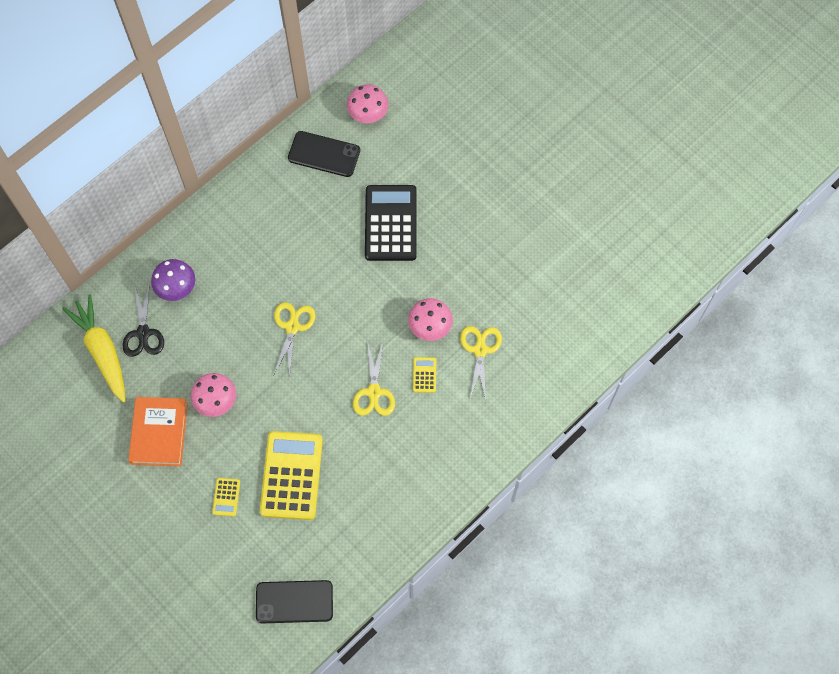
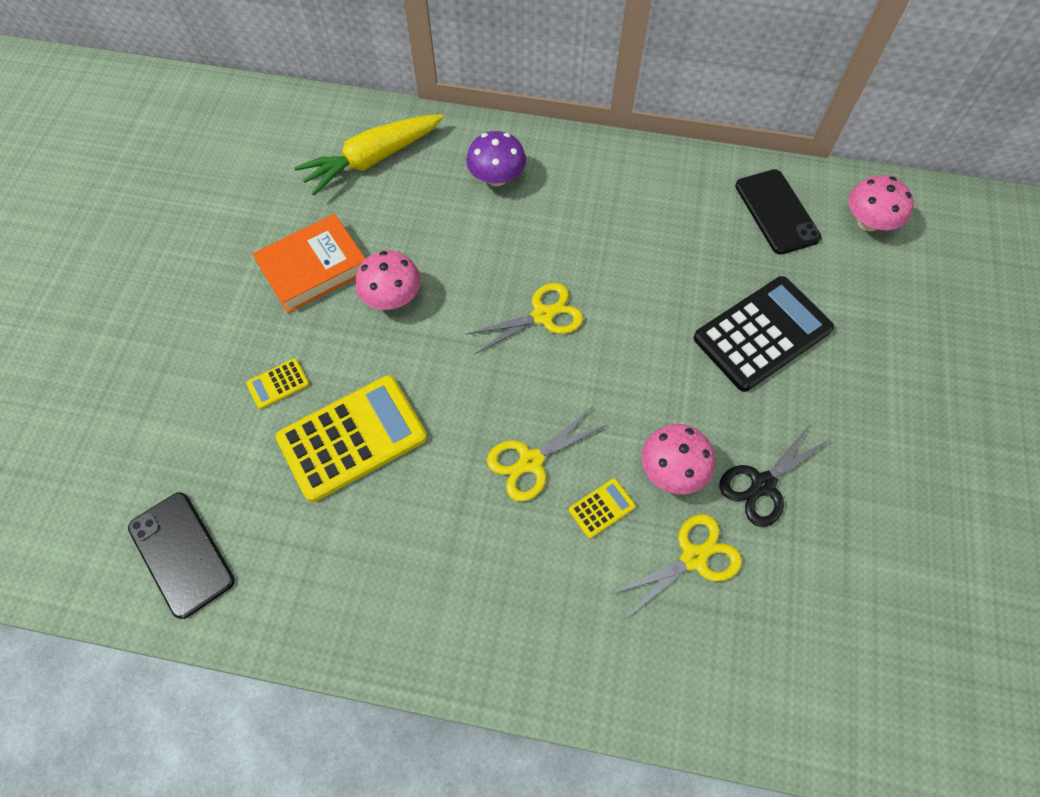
camera: 55 degrees right, 5 degrees down
(102, 351) = (372, 160): yellow carrot -> yellow carrot turned 150 degrees counterclockwise
(143, 333) = (420, 182): black scissors -> black scissors (762, 485)

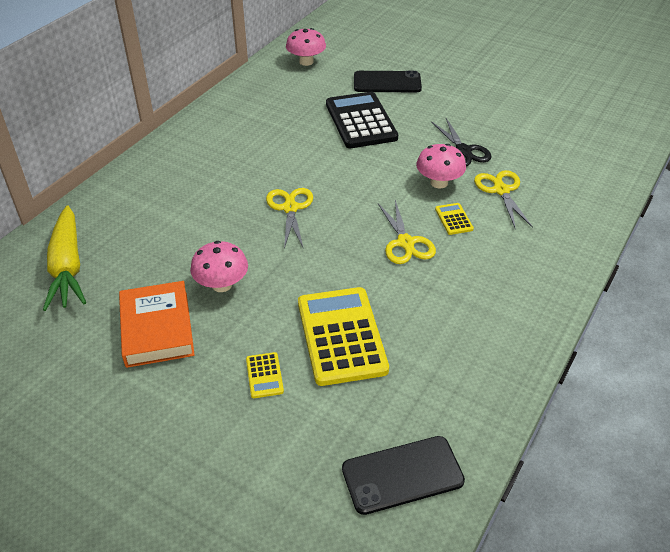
camera: 70 degrees left, 20 degrees down
(496, 178) = (148, 200): purple mushroom -> none
(777, 212) = (274, 90): black phone -> black phone (387, 82)

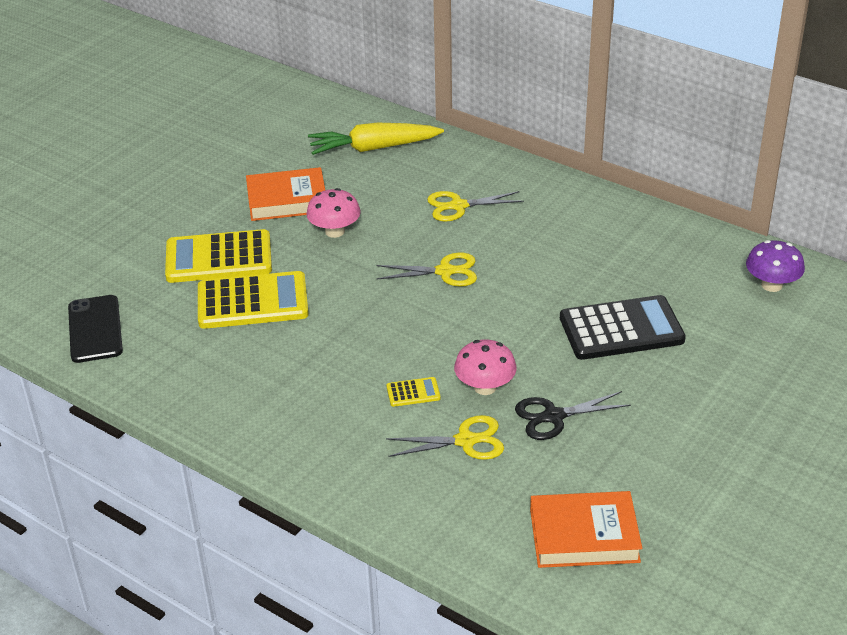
camera: 95 degrees right, 5 degrees down
(264, 375) = (219, 258): yellow calculator -> yellow calculator, size x2.33
(306, 62) = (771, 285): pink mushroom -> purple mushroom
(387, 82) = (725, 358): black phone -> none
(405, 243) = (376, 351): yellow scissors -> yellow scissors (458, 206)
(573, 139) = (584, 535): none -> orange book

